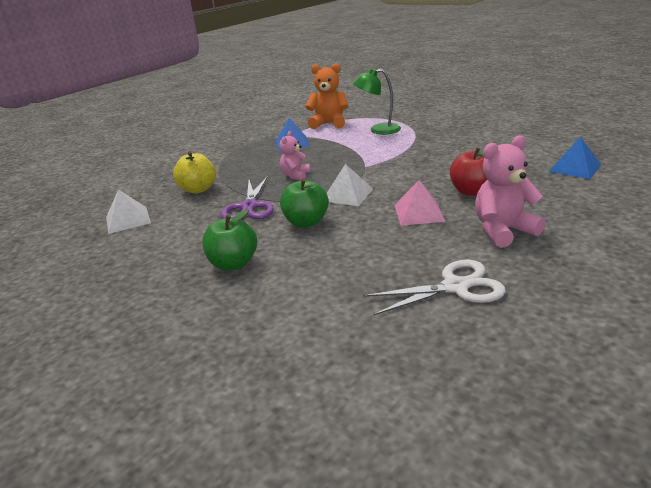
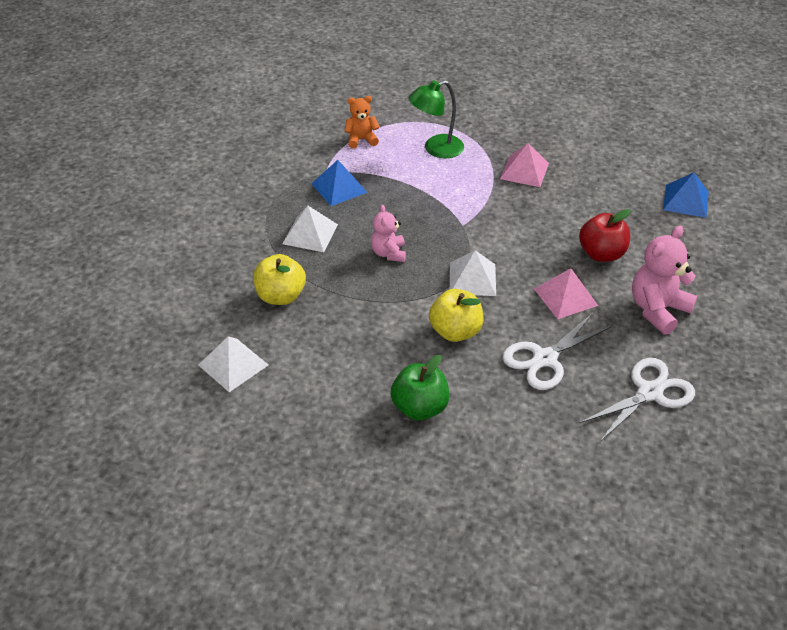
camera: 25 degrees left, 15 degrees up
(249, 207) = (371, 317): purple scissors -> none
(250, 162) = (310, 234): none -> white pyramid
(306, 222) = (455, 331): green apple -> yellow apple
(329, 123) = (361, 140): orange teddy bear -> orange teddy bear, size x0.61
(369, 249) = (545, 359): none -> white scissors
(438, 143) = (524, 171): none -> pink pyramid

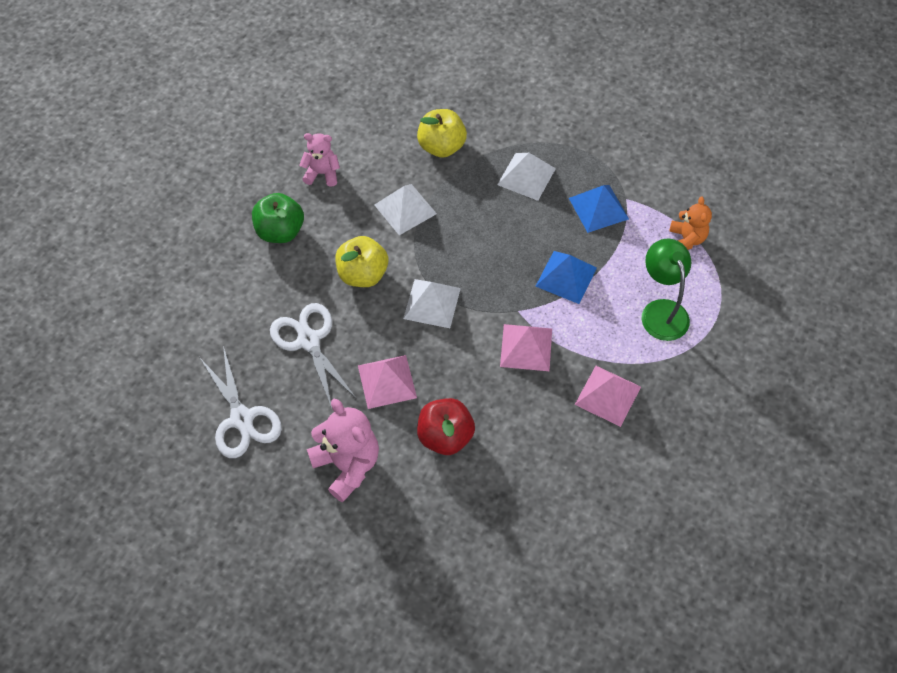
camera: 100 degrees right, 15 degrees up
(233, 364) = (365, 109): white pyramid -> white pyramid (405, 209)
(388, 253) = (485, 237): pink teddy bear -> pink teddy bear (322, 173)
(497, 217) = (526, 347): none -> pink pyramid
(685, 201) = (524, 565): blue pyramid -> blue pyramid (566, 277)

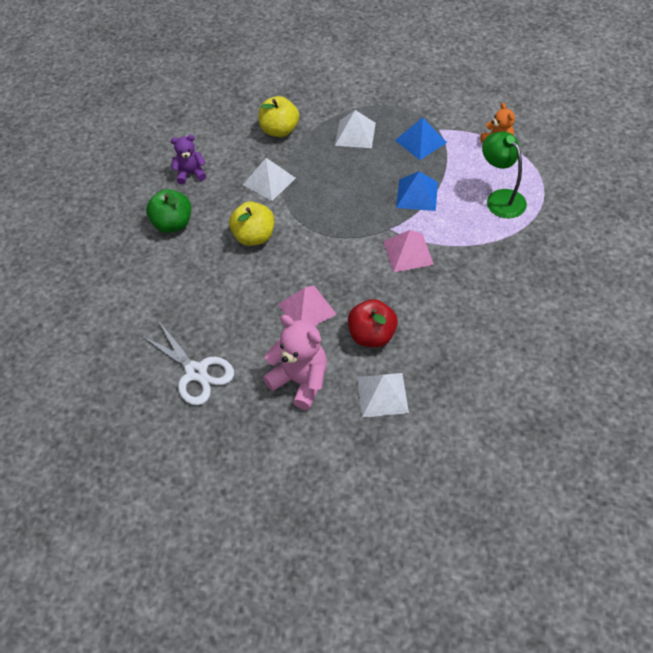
camera: 15 degrees left, 5 degrees down
(308, 341) = (229, 297): white scissors -> none
(322, 173) = (190, 174): pink teddy bear -> purple teddy bear
(432, 303) = (319, 242): white pyramid -> white pyramid (382, 394)
(607, 395) = (487, 268): pink pyramid -> none

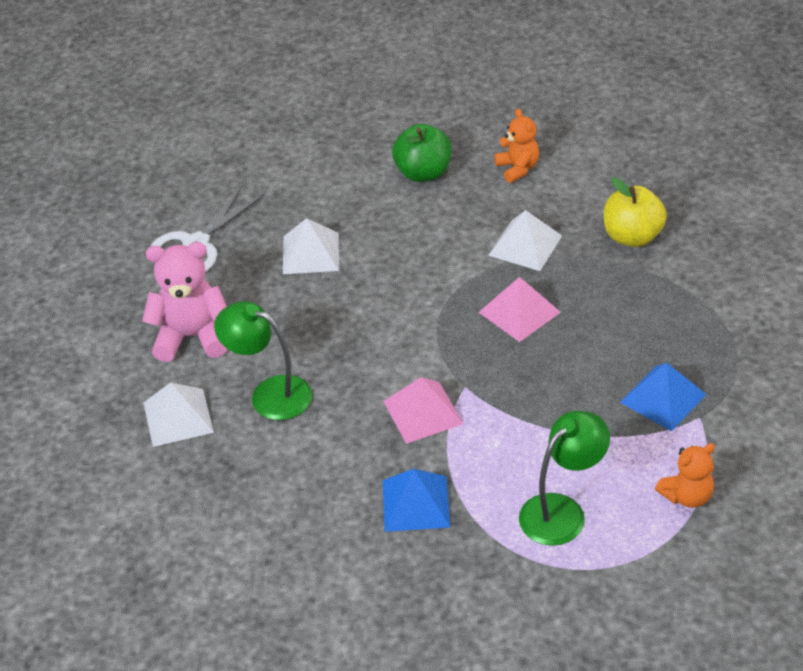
camera: 80 degrees right, 10 degrees down
(190, 174) = (517, 168): purple teddy bear -> orange teddy bear
(254, 236) = (418, 251): yellow apple -> none
(300, 381) = (192, 337): pink teddy bear -> pink teddy bear turned 120 degrees counterclockwise
(306, 309) = (304, 323): pink pyramid -> pink pyramid (519, 312)
(355, 134) = (653, 319): white pyramid -> white pyramid (311, 253)
(372, 335) = (270, 394): red apple -> green lamp
(417, 194) = (542, 408): blue pyramid -> blue pyramid (416, 503)

